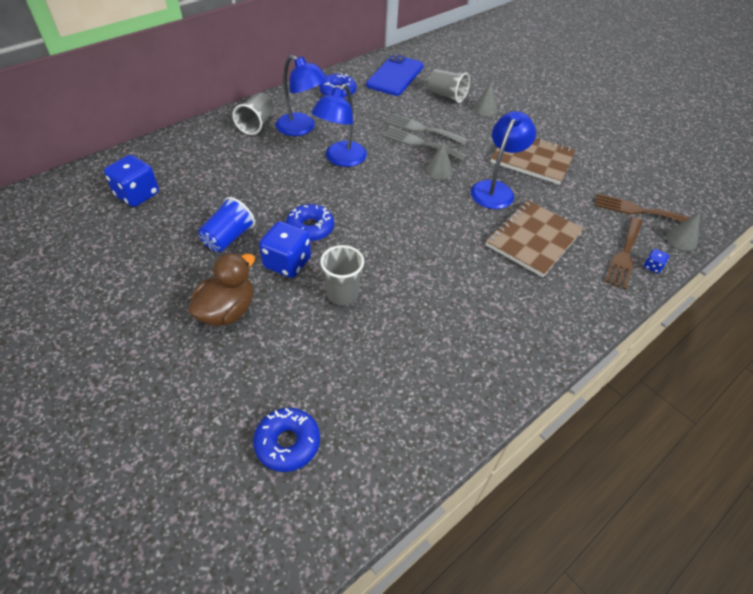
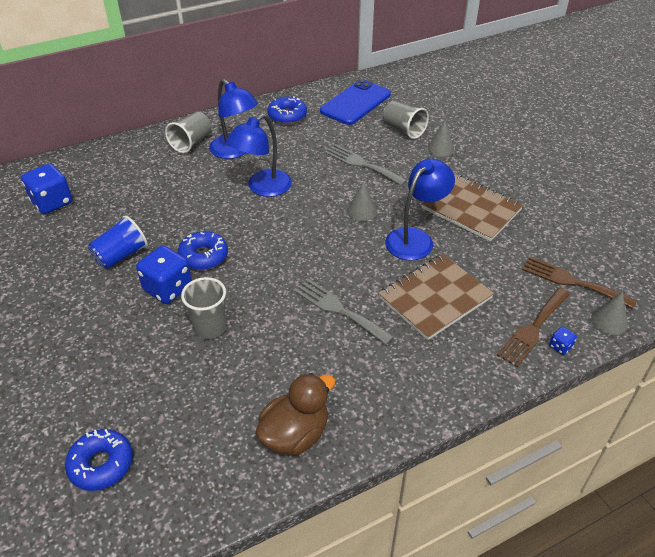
camera: 15 degrees right, 5 degrees down
(227, 311) = (93, 328): brown duck -> brown duck (295, 434)
(420, 143) = (353, 179): grey fork -> grey fork (339, 309)

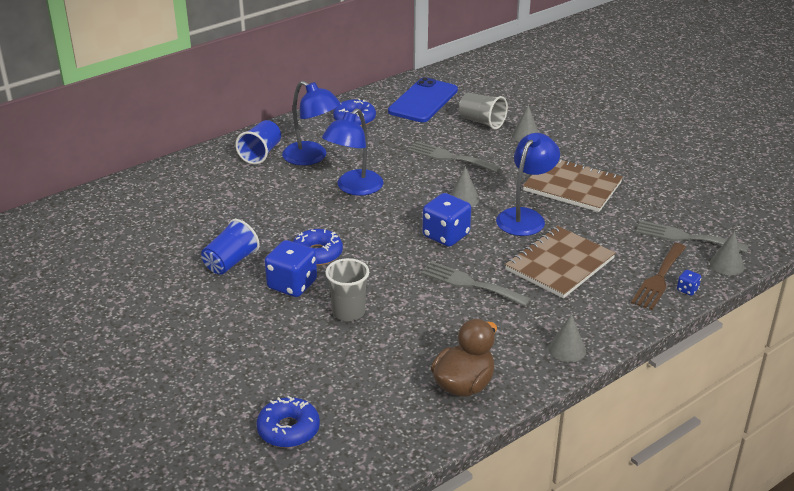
camera: 10 degrees left, 10 degrees down
(52, 202) = (133, 223): blue dice -> blue dice (446, 235)
(191, 142) = (261, 154): grey cup -> blue cup
(414, 405) = (567, 349): none -> grey cone
(572, 282) = (685, 237): brown fork -> grey fork

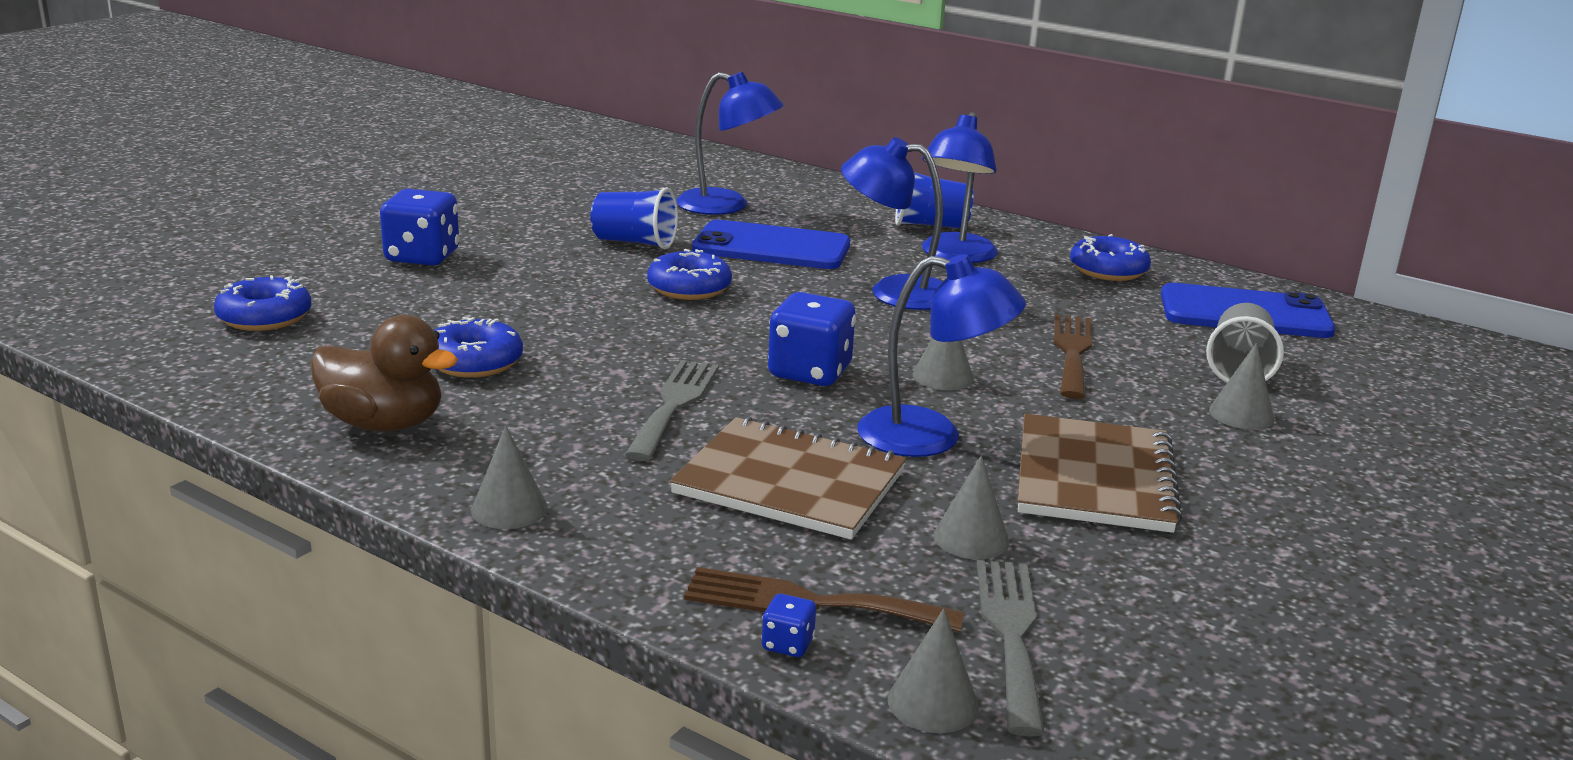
camera: 70 degrees right, 10 degrees down
(184, 216) = (726, 206): none -> blue lamp
(267, 214) = (771, 247): none -> blue phone
(292, 285) = (600, 282): blue dice -> blue dice (422, 257)
(348, 312) = (548, 323): grey cup -> none
(393, 345) = (474, 362): none -> blue donut
(449, 157) = (1072, 352): grey fork -> brown fork
(616, 229) = (971, 538): none -> grey cone

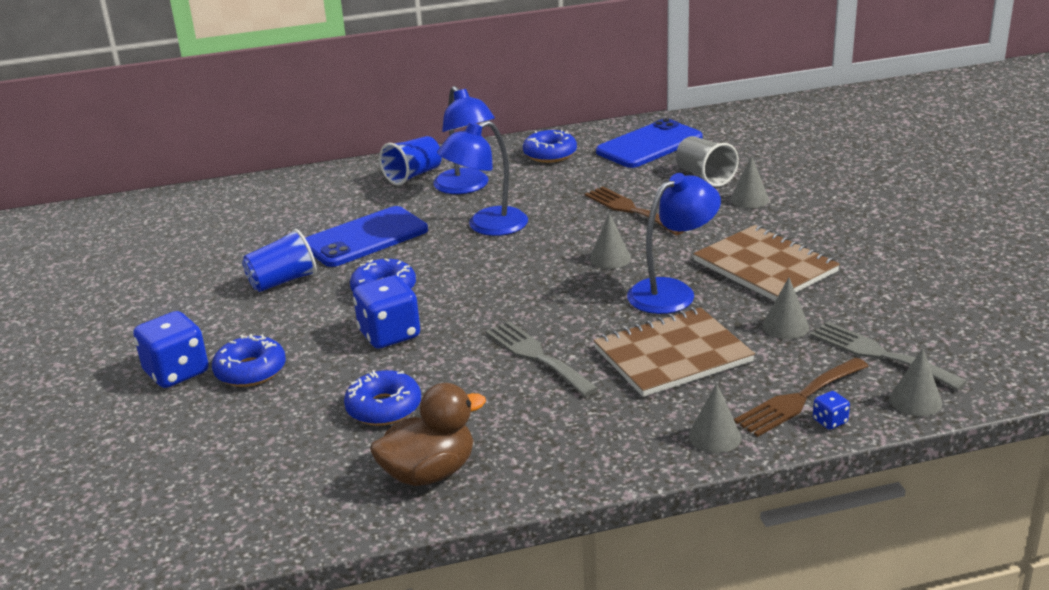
camera: 45 degrees left, 5 degrees up
(264, 317) = (184, 475): blue donut -> blue donut (250, 371)
(509, 509) = (598, 460): grey cone -> grey cone (714, 436)
(726, 206) = (276, 226): blue lamp -> none
(810, 372) = (553, 296): blue dice -> blue dice (389, 334)

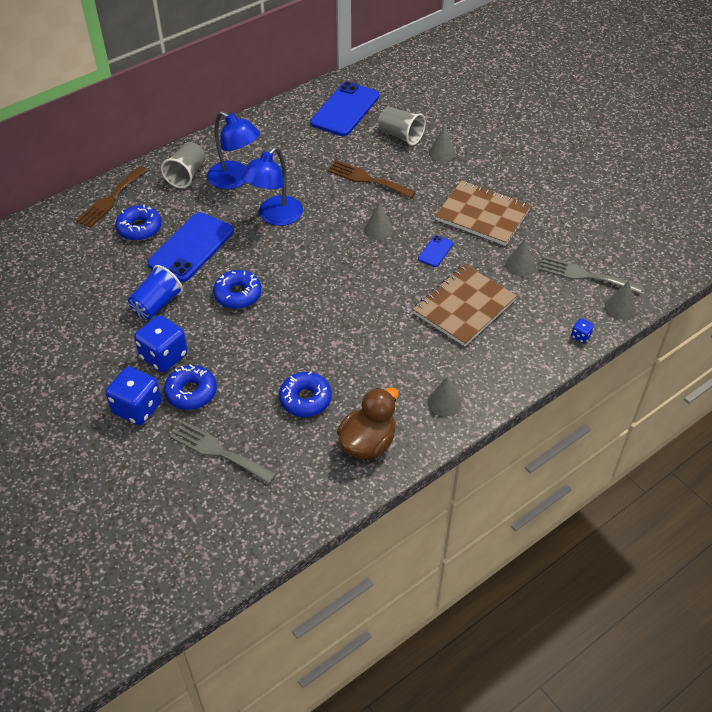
camera: 25 degrees left, 20 degrees up
(389, 334) = (268, 335): blue dice -> blue dice (164, 356)
(413, 175) = (186, 175): blue cup -> grey cup
(537, 356) = (379, 329): grey fork -> grey fork (218, 451)
(550, 154) = (277, 132): blue donut -> blue donut (139, 228)
(672, 292) = (435, 251): blue lamp -> blue phone
(714, 436) = (522, 366): grey cone -> grey cone (444, 402)
(798, 399) = (555, 324): brown fork -> brown fork (110, 199)

